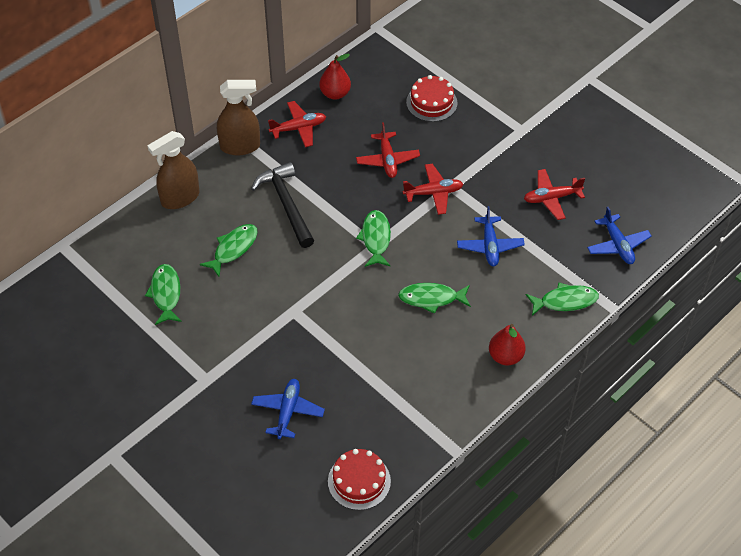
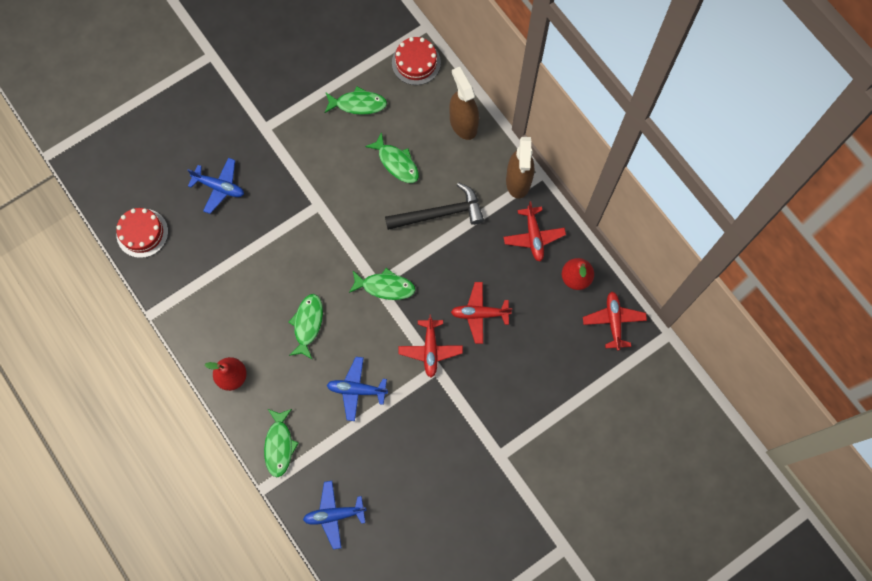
camera: 100 degrees right, 20 degrees up
(431, 102) = (550, 371): red cake -> red cake (416, 62)
(551, 198) = (404, 464): red plane -> red plane (613, 321)

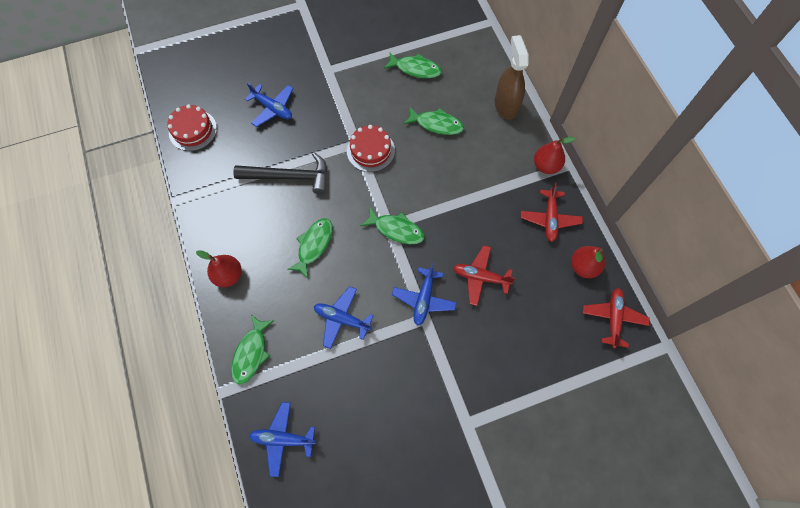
camera: 15 degrees right, 5 degrees down
(396, 163) = (436, 124): green fish -> green fish turned 45 degrees counterclockwise
(416, 62) = (476, 47): red cake -> red cake (370, 150)
(430, 350) = (424, 299): red plane -> blue plane
(440, 213) = (465, 177): black hammer -> black hammer (289, 177)
(518, 181) = (546, 166): brown spray bottle -> red pear

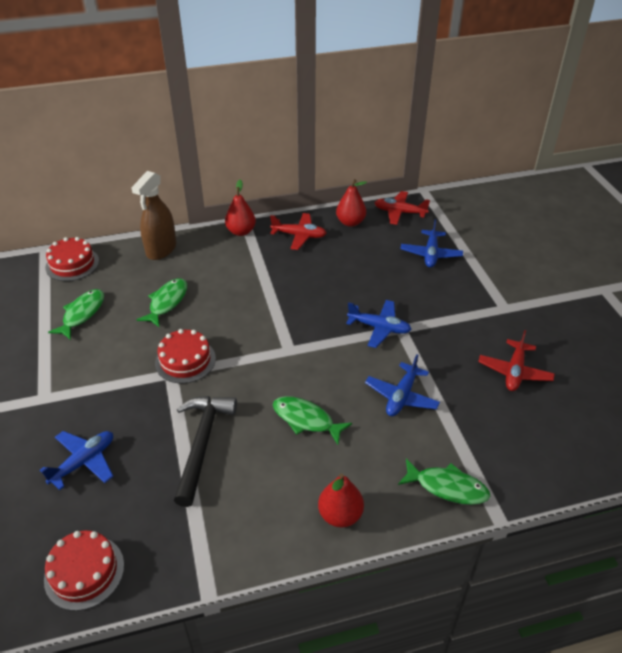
camera: 85 degrees left, 25 degrees down
(283, 439) = (546, 454): blue plane -> blue plane (431, 254)
(396, 229) = (295, 344): green fish -> none
(475, 46) = (72, 264): none -> red cake
(480, 277) = (357, 286): red plane -> red plane (514, 371)
(506, 105) = (161, 250): brown spray bottle -> brown spray bottle turned 60 degrees counterclockwise

